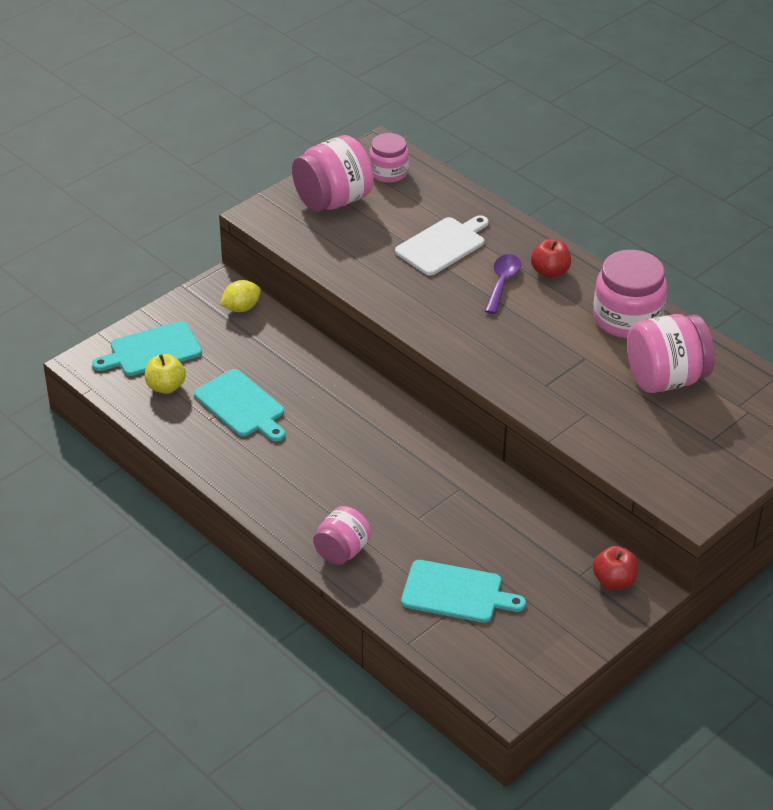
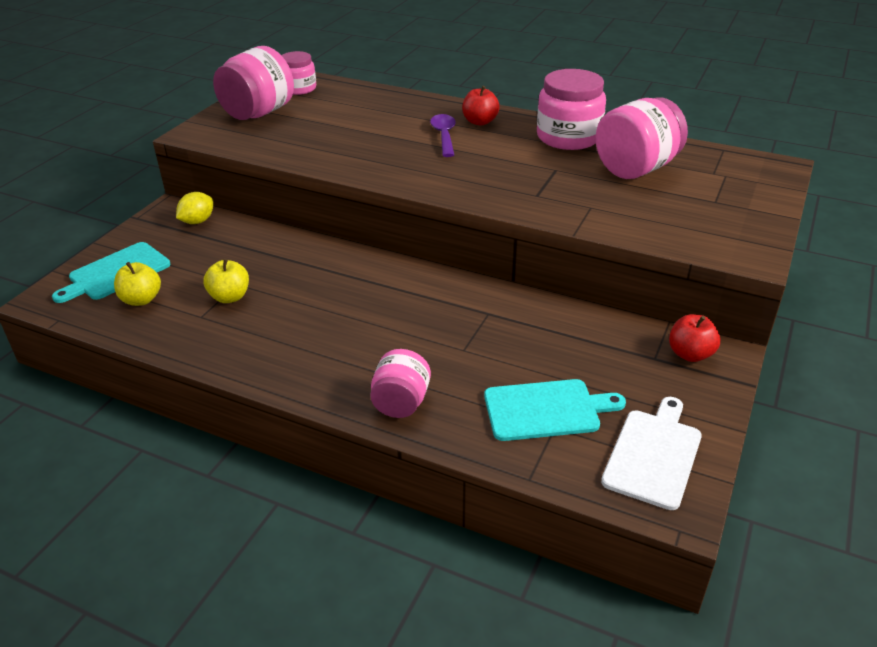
camera: 20 degrees left, 5 degrees down
(241, 405) = (230, 297): turquoise cutting board -> yellow apple
(442, 245) = (374, 122): white cutting board -> white cutting board (653, 454)

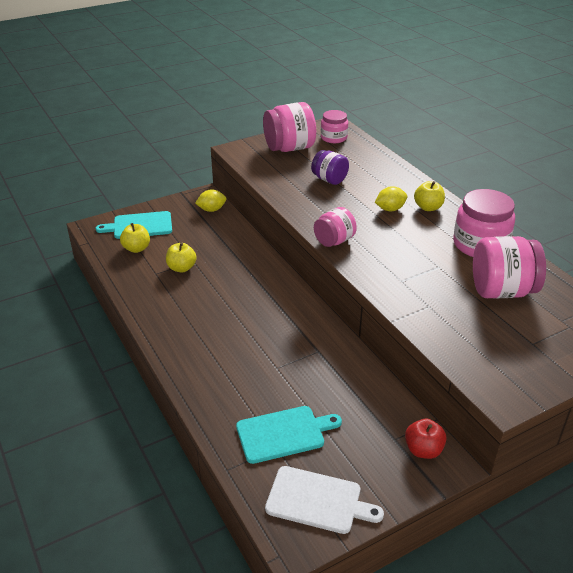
camera: 35 degrees right, 0 degrees up
(344, 129) = (329, 179): none -> purple jar
(401, 403) = (206, 382): pink jar -> pink jar (334, 241)
(444, 135) = (390, 209): purple spoon -> yellow lemon
(480, 122) = (428, 207): red apple -> yellow apple
(546, 410) = (284, 433): turquoise cutting board -> turquoise cutting board turned 45 degrees counterclockwise
(653, 454) = (318, 500): white cutting board -> white cutting board turned 45 degrees clockwise

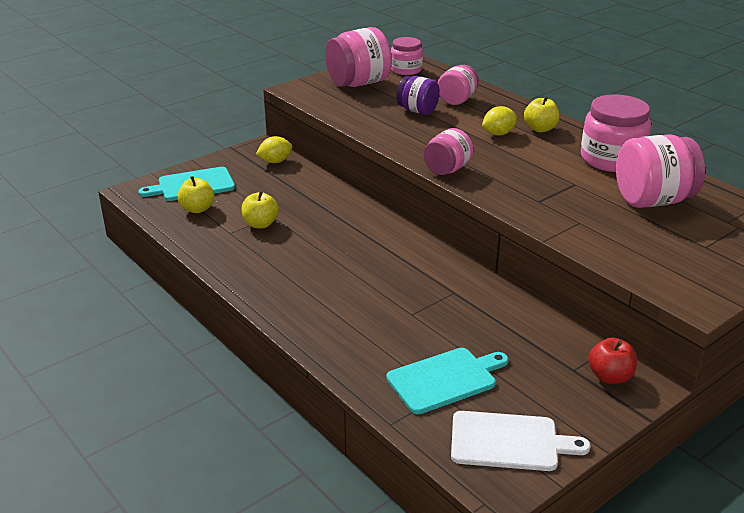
camera: 10 degrees left, 5 degrees down
(366, 172) = (457, 100): none -> pink jar

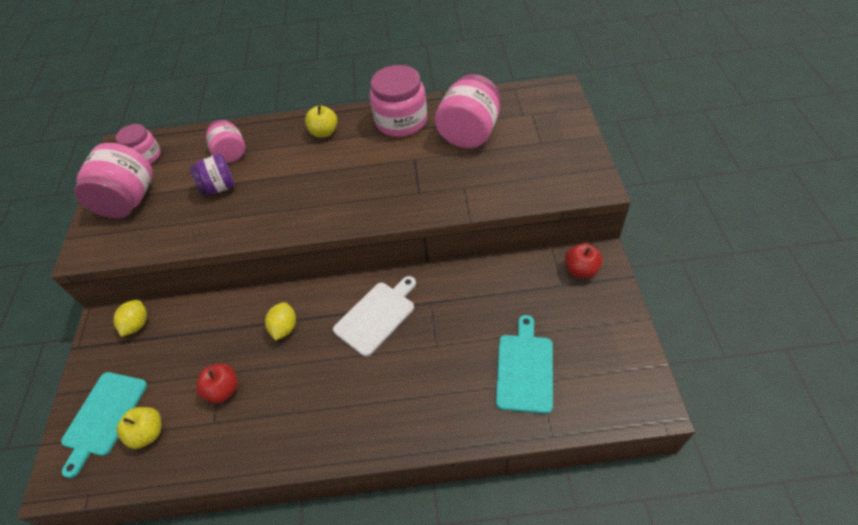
camera: 50 degrees left, 20 degrees up
(260, 224) = (223, 390): yellow apple -> red apple
(447, 169) = (326, 220): pink jar -> none
(498, 134) = (306, 159): yellow lemon -> yellow lemon (284, 328)
(509, 441) = (611, 368): white cutting board -> white cutting board (376, 316)

